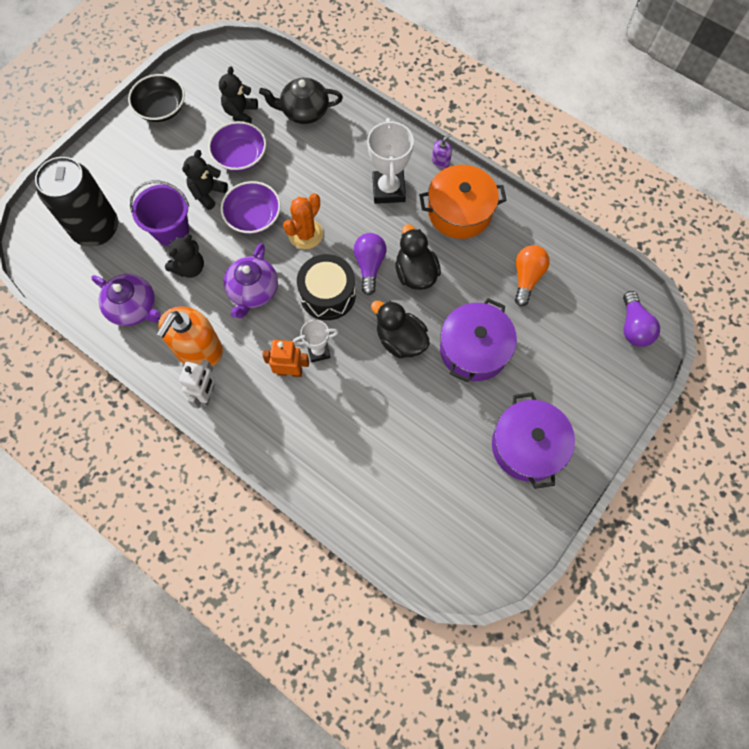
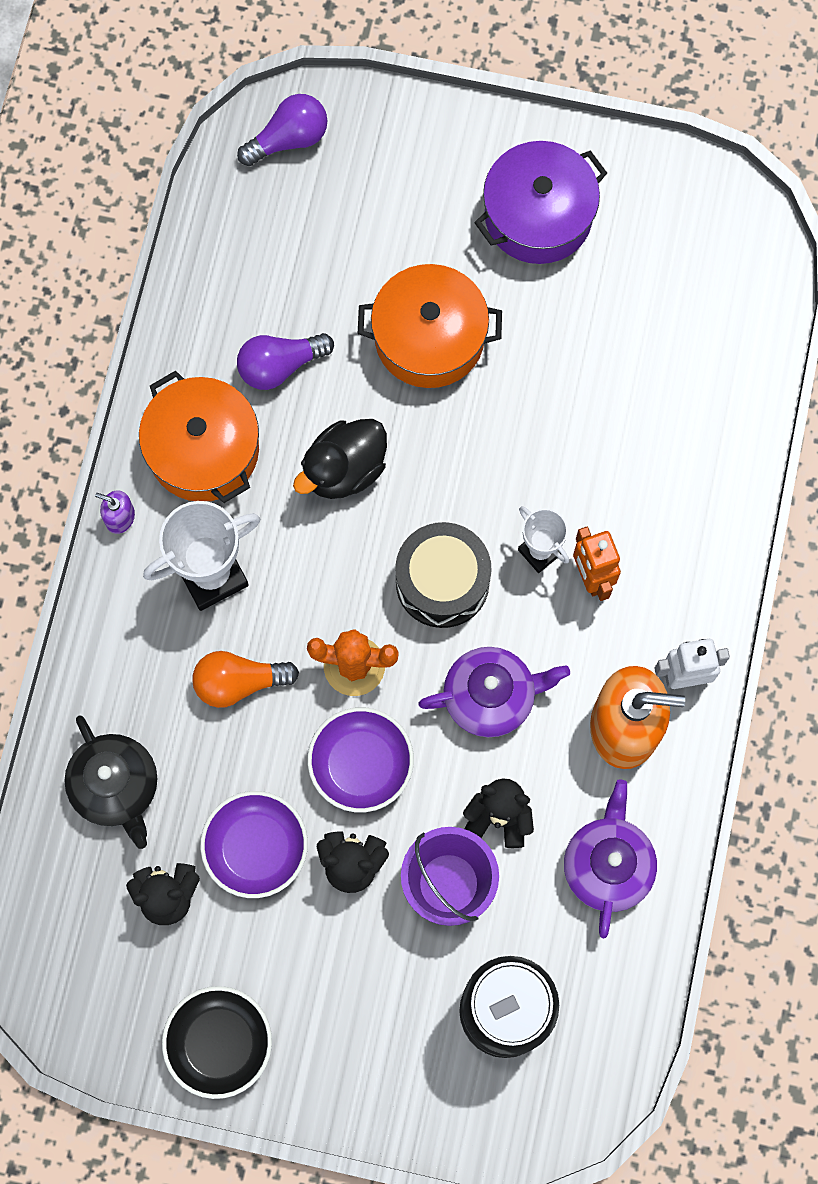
camera: 115 degrees left, 5 degrees up
(369, 265) = (363, 543): purple light bulb -> purple light bulb (280, 366)
(400, 340) = (465, 444): black duck -> none
(474, 349) = (429, 338): purple pot -> orange pot
(526, 277) = (276, 309): orange light bulb -> orange light bulb (239, 682)

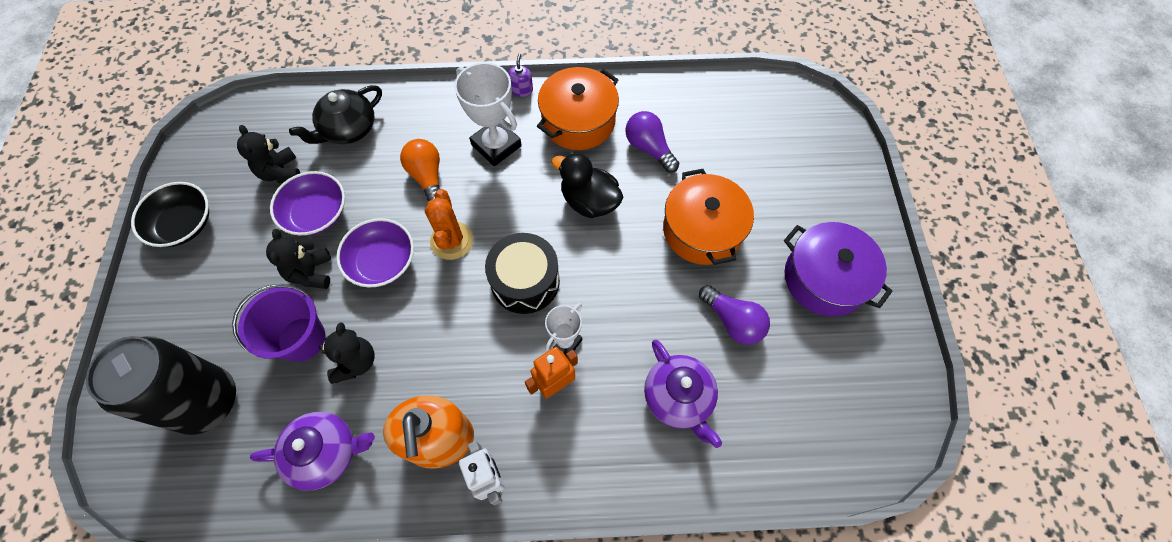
camera: 75 degrees right, 10 degrees down
(289, 139) = (806, 116): purple light bulb -> purple light bulb (733, 321)
(491, 697) = (446, 334): purple teapot -> purple teapot (678, 398)

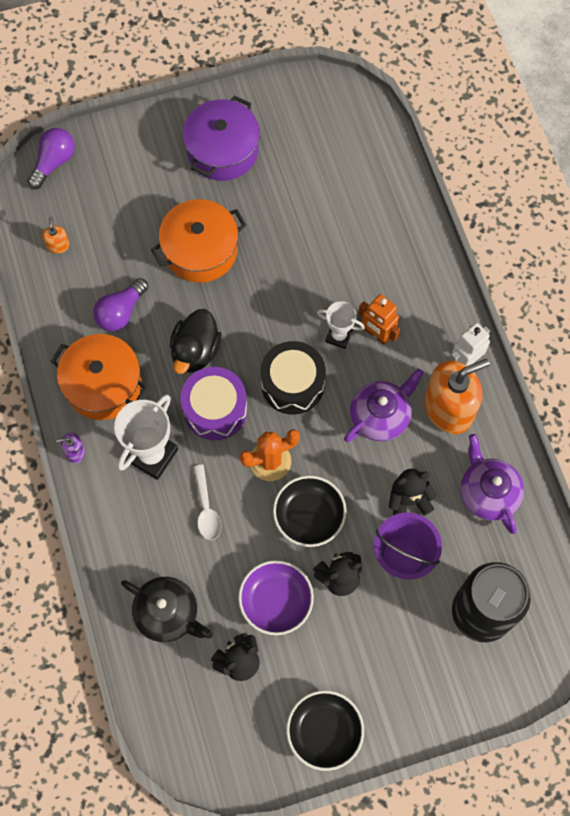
camera: 105 degrees left, 5 degrees up
(382, 262) = (309, 516): purple bowl -> black bowl
(427, 177) = (206, 509): orange light bulb -> white spoon
(522, 205) = (215, 409): none -> purple drum
(678, 398) = (359, 241): purple teapot -> purple teapot (380, 416)
(733, 111) = (58, 245): none -> orange soap dispenser
(733, 321) = (282, 213): purple light bulb -> purple light bulb (54, 162)

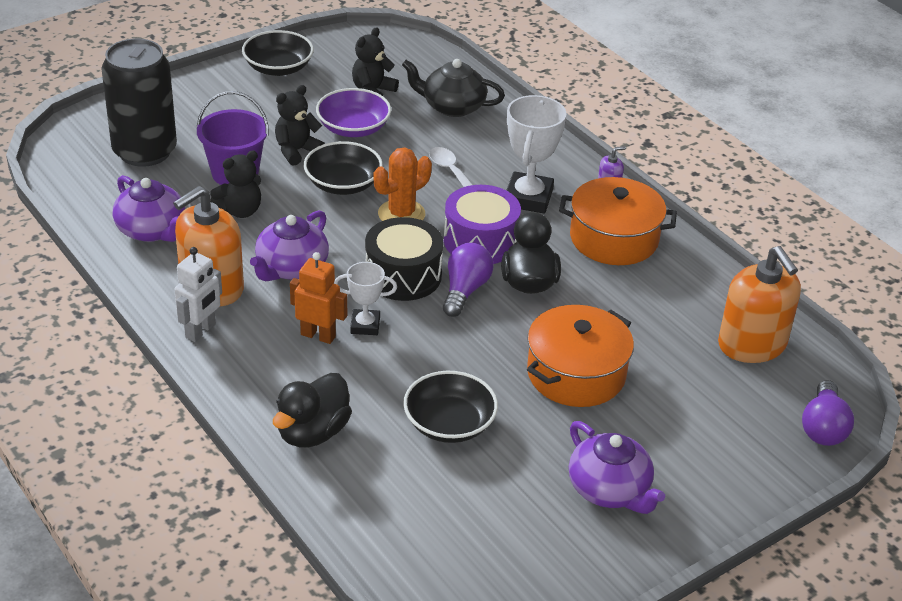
camera: 160 degrees right, 30 degrees down
(58, 245) = (752, 345): orange soap dispenser -> orange soap dispenser, size x2.38
(121, 312) = (635, 299): purple light bulb -> purple light bulb (465, 290)
(222, 150) = (609, 490): purple pot -> purple teapot
(307, 228) = (449, 424): none -> black bowl
(403, 244) = (312, 432): none -> black duck

